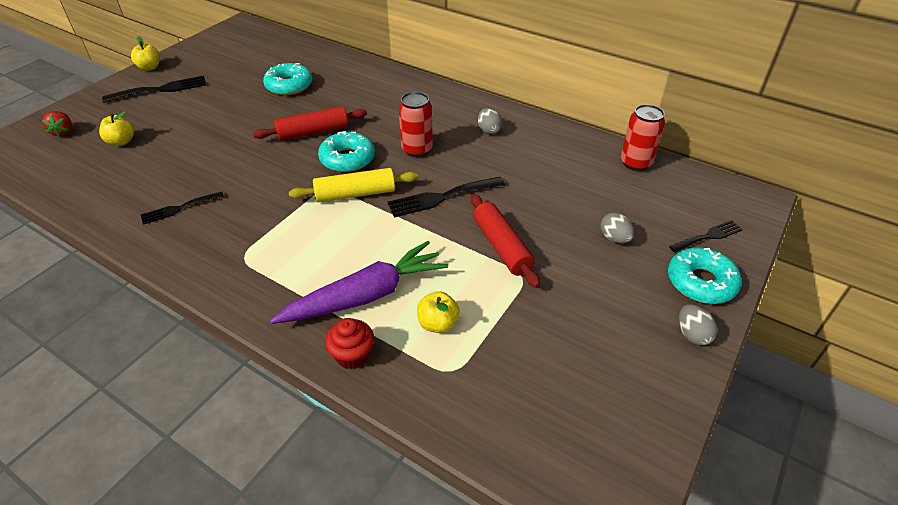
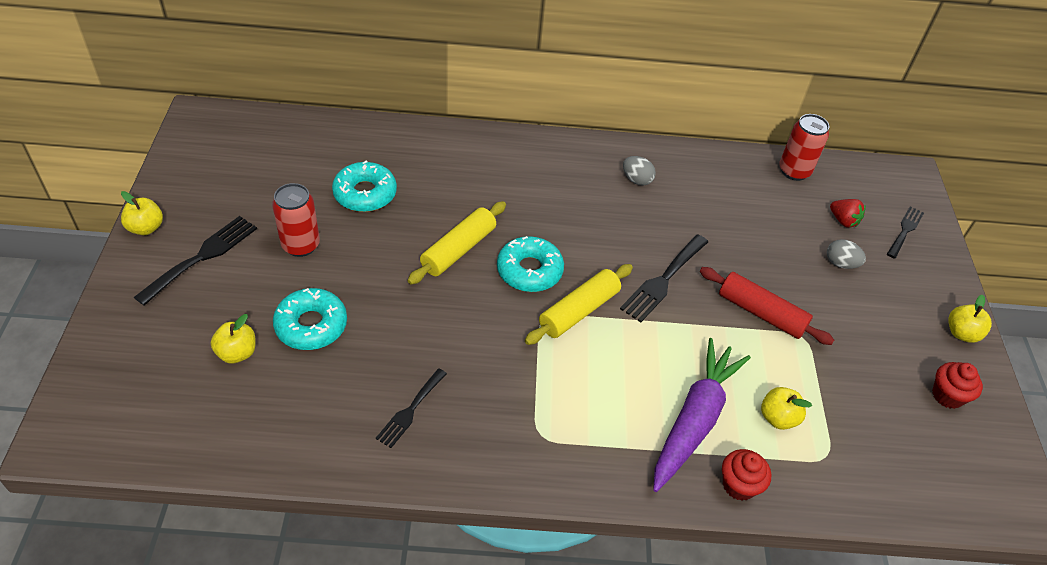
camera: 35 degrees left, 5 degrees up
(63, 132) = (138, 370): red strawberry -> red strawberry (843, 221)
(313, 132) = (458, 250): red rolling pin -> yellow rolling pin
(417, 149) = (589, 231): red can -> red can (301, 245)
(625, 377) = (947, 395): none -> red cupcake
(692, 334) = (961, 333): grey egg -> yellow apple
(700, 282) = (932, 280): turquoise donut -> turquoise donut (311, 325)

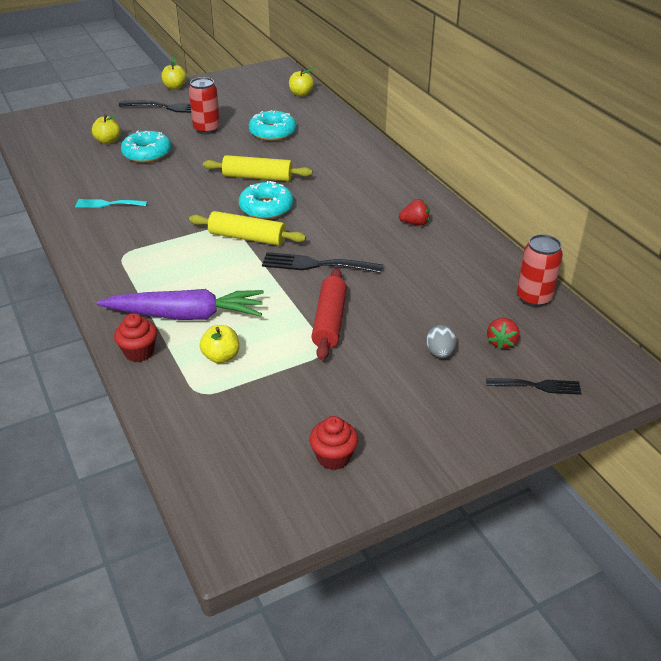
camera: 65 degrees right, 10 degrees down
(410, 410) = (107, 204): black fork -> turquoise fork
(636, 180) = (415, 223): grey egg -> red strawberry
(961, 333) = (429, 454): yellow apple -> yellow apple (301, 94)

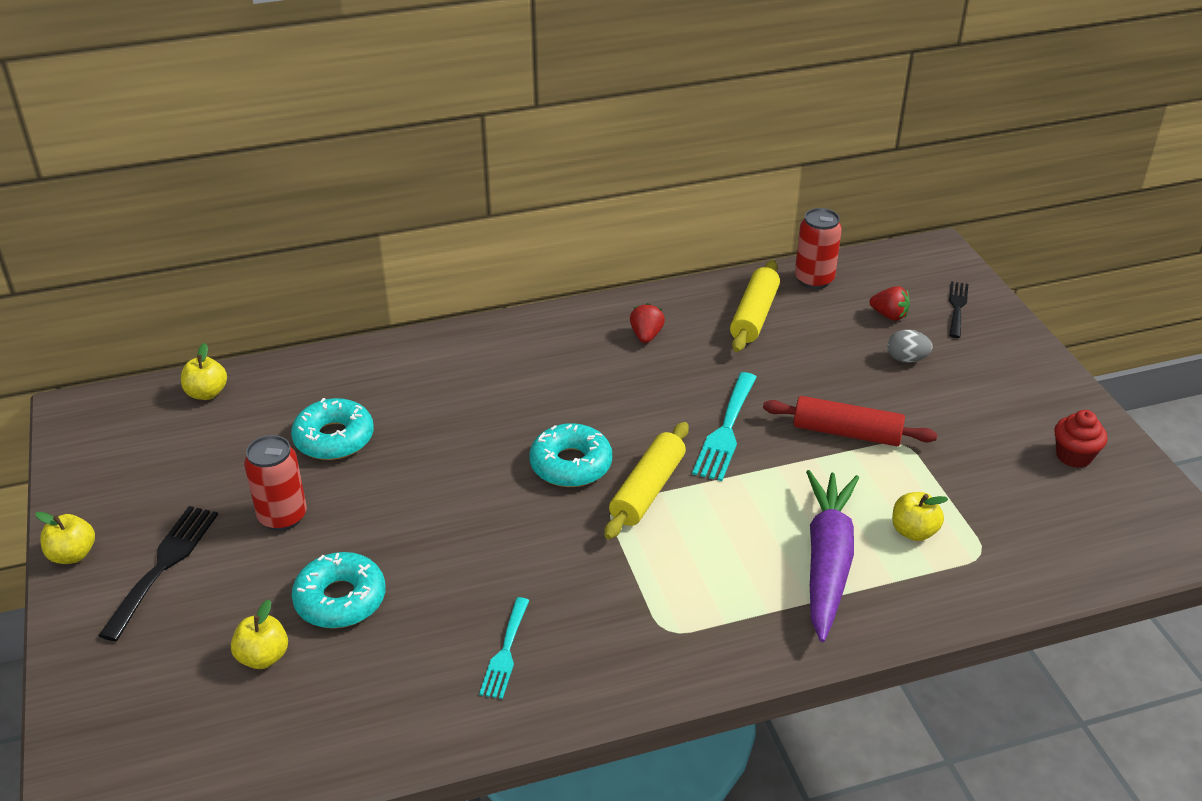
camera: 80 degrees left, 0 degrees up
(139, 352) = (905, 611): red cupcake -> none
(257, 177) = (477, 466): yellow rolling pin -> yellow rolling pin (754, 316)
(316, 264) = (726, 431): black fork -> turquoise fork

